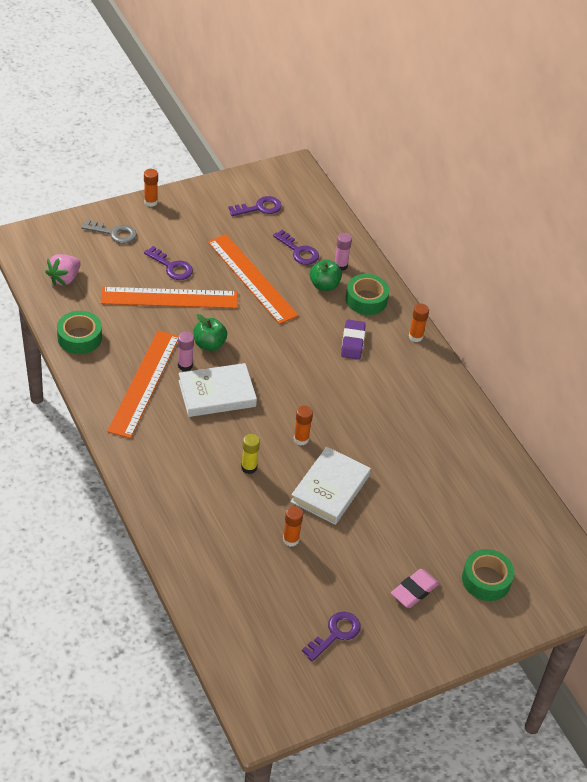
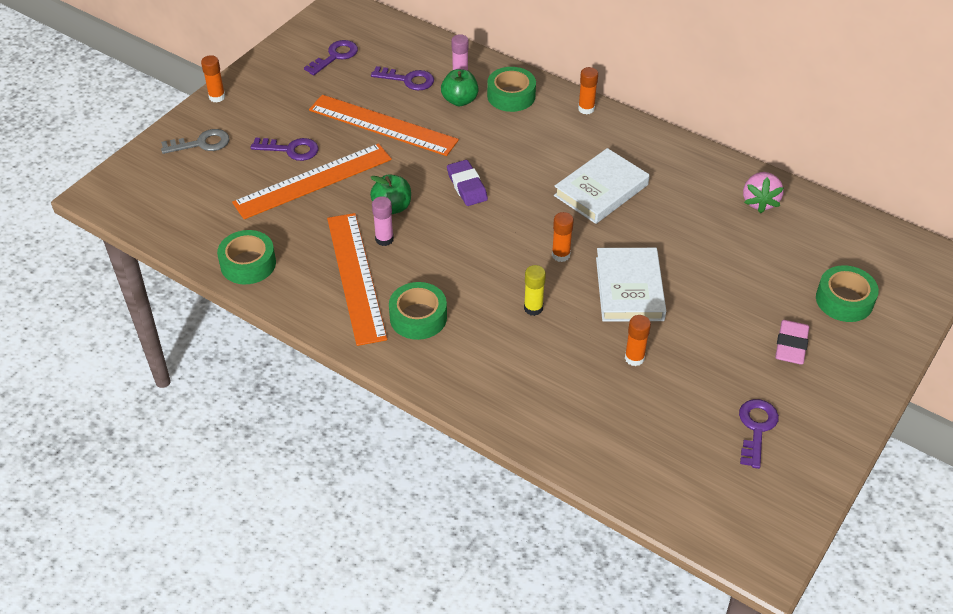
camera: 25 degrees left, 0 degrees up
(64, 278) = (183, 212): pink strawberry -> pink strawberry (759, 202)
(164, 433) = (418, 317): none -> green tape
(217, 393) = (440, 251): white book -> white book (601, 190)
(352, 342) = (532, 140): purple eraser -> purple eraser (467, 186)

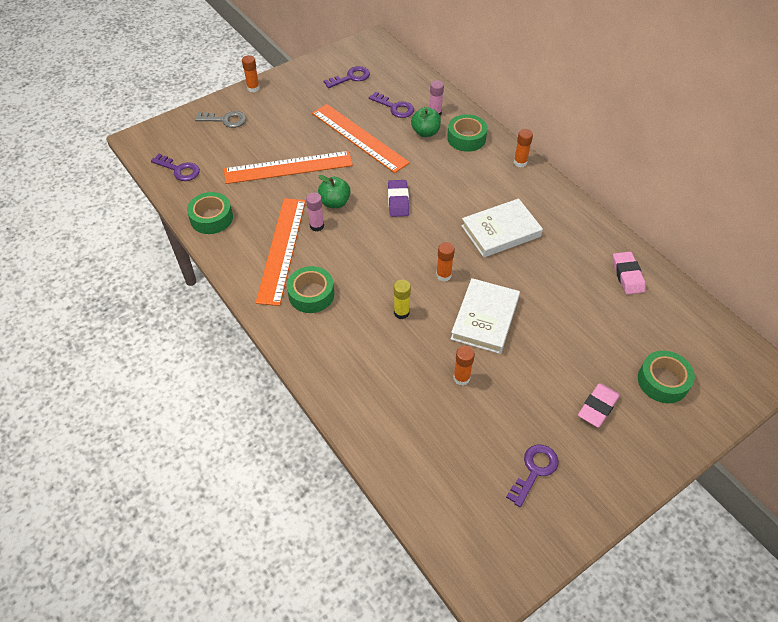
camera: 20 degrees right, 5 degrees up
(290, 150) = (284, 140): purple key -> purple key (179, 170)
(759, 202) = (627, 275): pink strawberry -> pink eraser

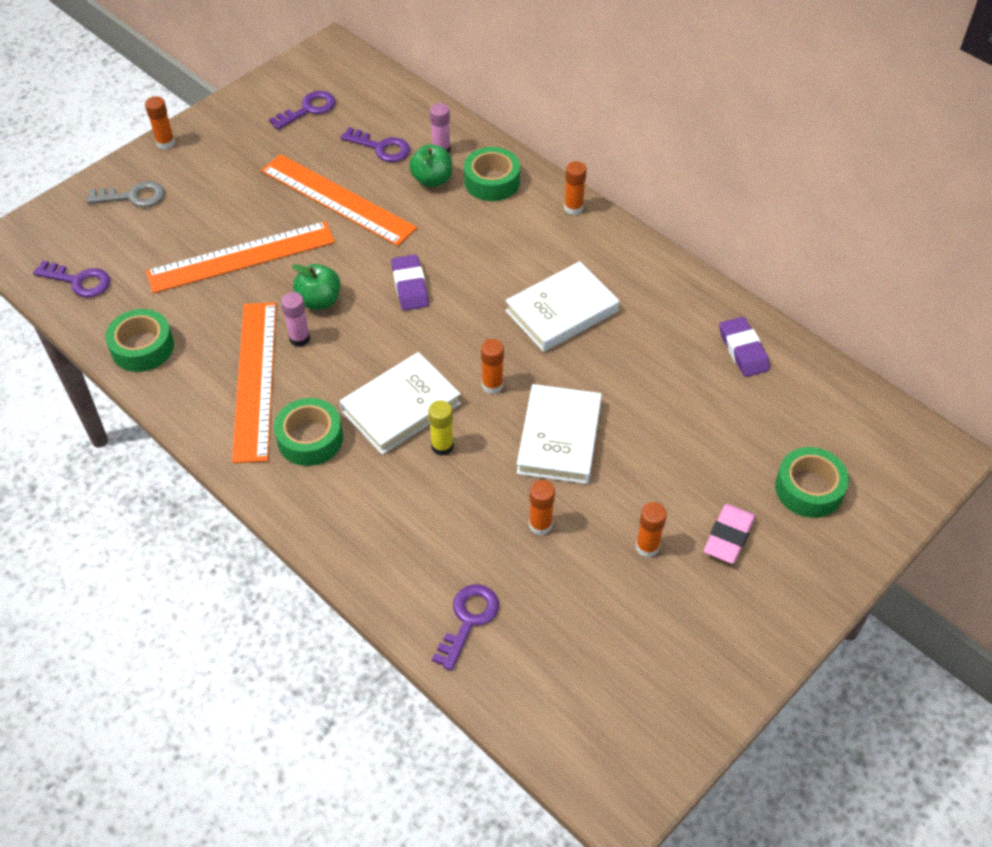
camera: 10 degrees left, 0 degrees up
(377, 282) = (401, 407): none -> white book
(534, 471) = (657, 634): purple key -> purple key (468, 620)
(536, 405) = (647, 547): none -> orange glue stick
(627, 275) = (743, 350): pink eraser -> purple eraser

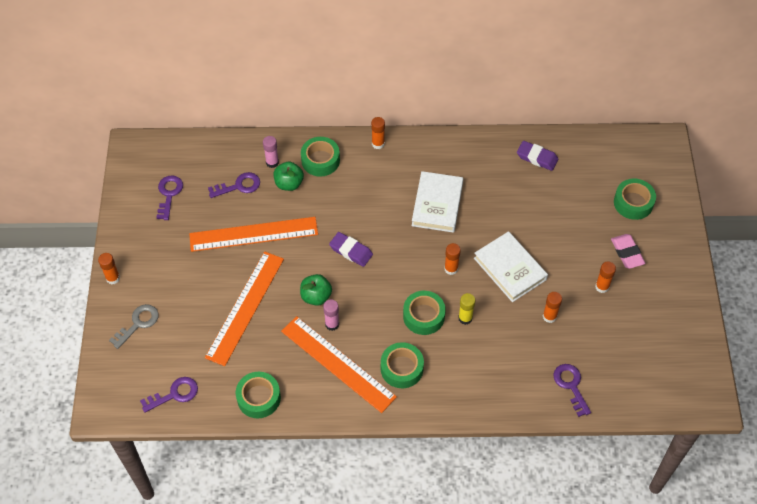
camera: 45 degrees left, 5 degrees up
(401, 407) = (423, 316): white book -> green tape

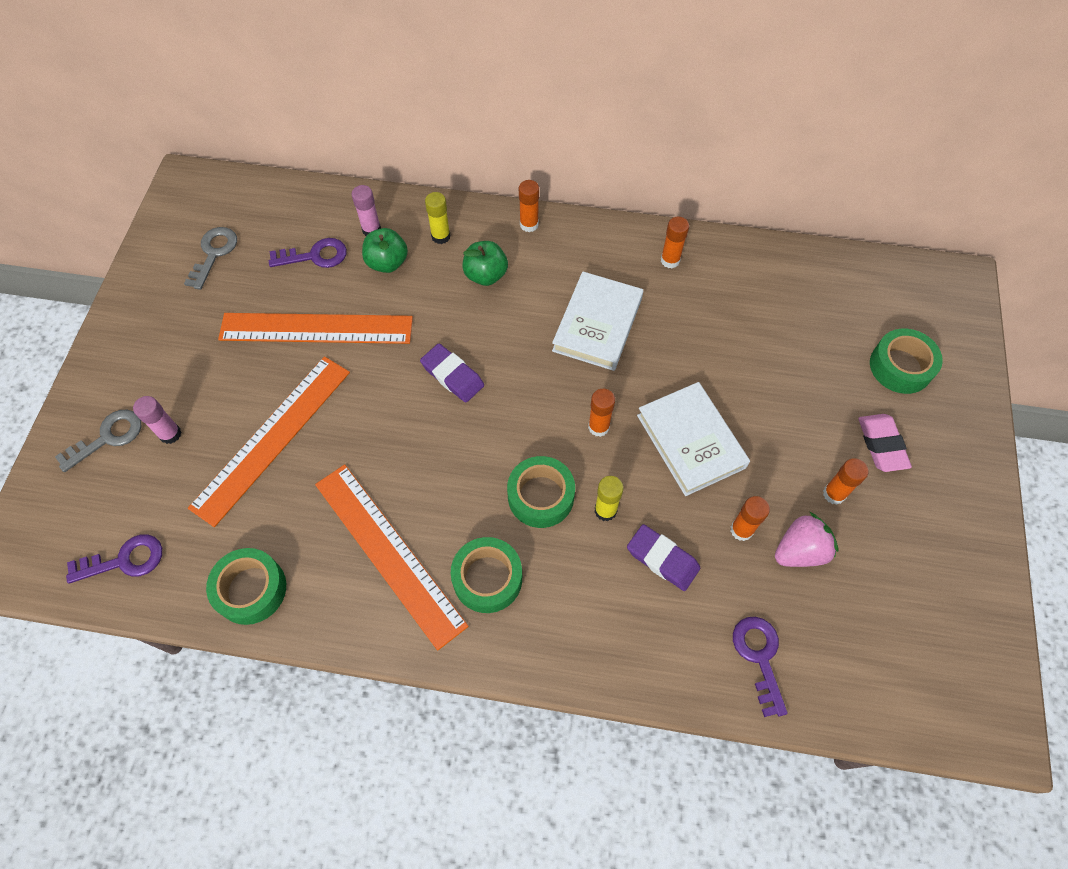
camera: 10 degrees right, 5 degrees up
(113, 278) = (95, 363): orange glue stick -> orange glue stick (670, 260)
(169, 194) = (214, 253): purple key -> grey key
(316, 296) = (383, 438): green apple -> green apple (486, 275)
(320, 160) = (441, 236): green tape -> yellow glue stick
(332, 324) = (396, 486): pink glue stick -> pink glue stick (170, 434)
(537, 158) = (760, 277): purple eraser -> purple eraser (662, 559)
(586, 323) = (799, 551): none -> pink strawberry

